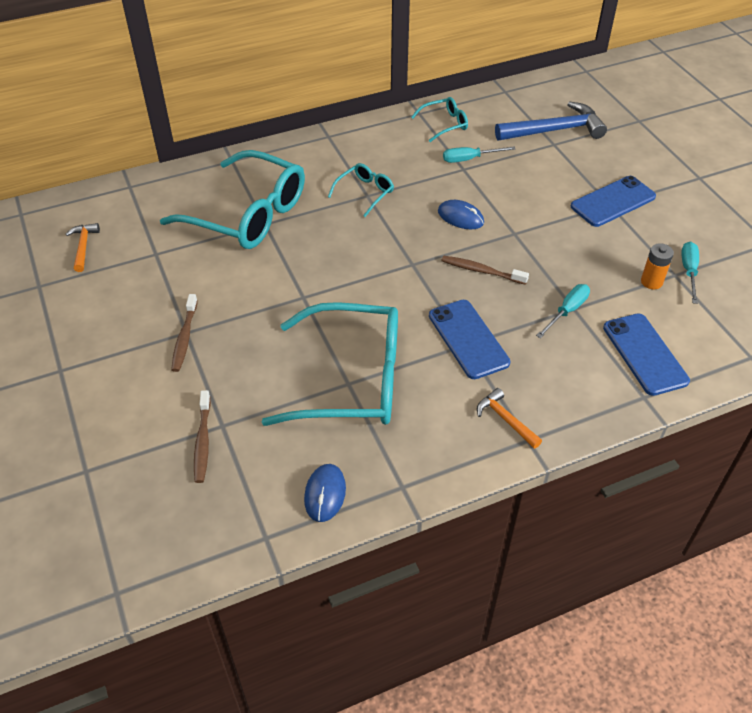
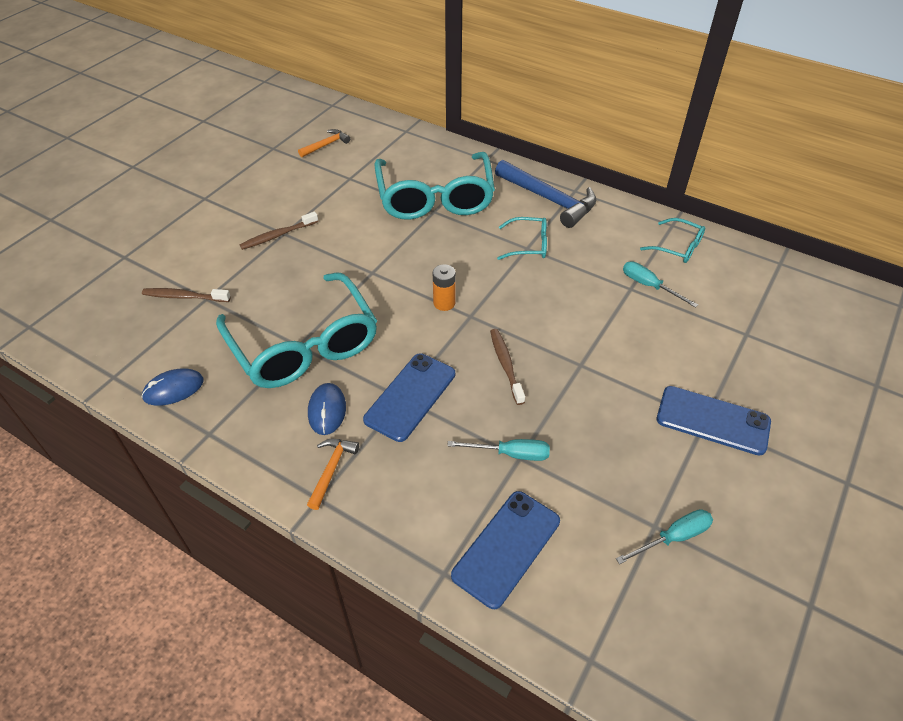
camera: 55 degrees right, 0 degrees up
(203, 441) = (184, 297): brown toothbrush -> brown toothbrush turned 45 degrees clockwise
(460, 217) = (562, 317): blue mouse -> blue mouse (327, 410)
(554, 130) = (768, 325): blue hammer -> blue hammer (549, 199)
(651, 282) = (622, 508): orange battery -> orange battery (444, 303)

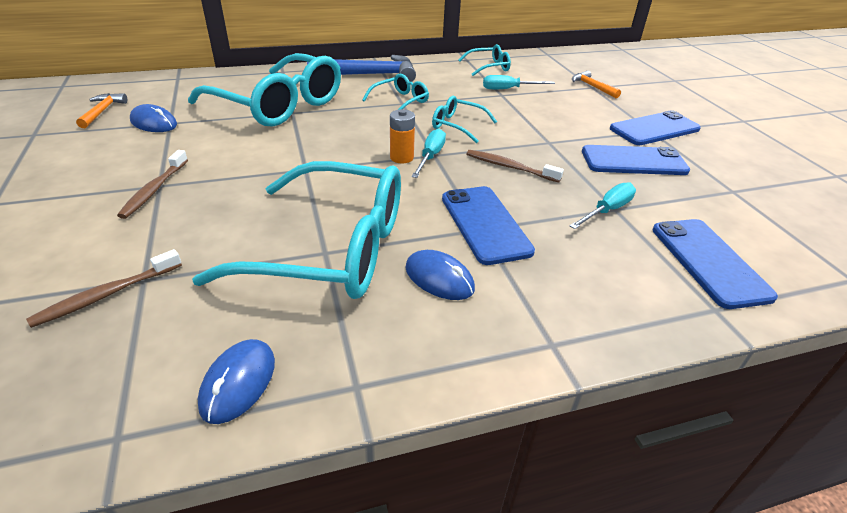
camera: 50 degrees left, 10 degrees down
(331, 470) = (522, 315): orange hammer -> orange hammer (592, 87)
(340, 173) = (154, 123): none -> blue mouse
(533, 299) = (457, 125): none -> turquoise glasses
(620, 434) = (633, 161): none -> blue phone
(673, 537) = (749, 190): turquoise screwdriver -> turquoise screwdriver (430, 156)

